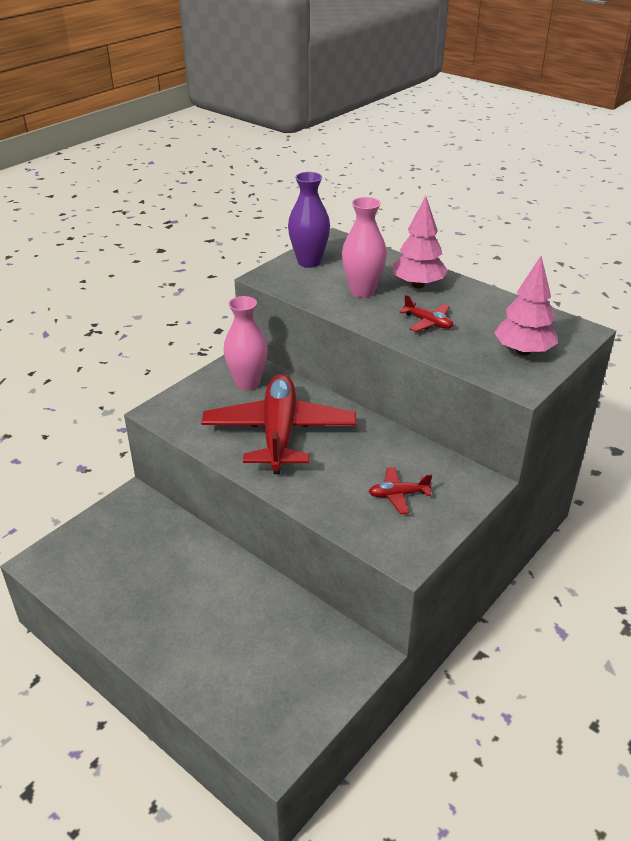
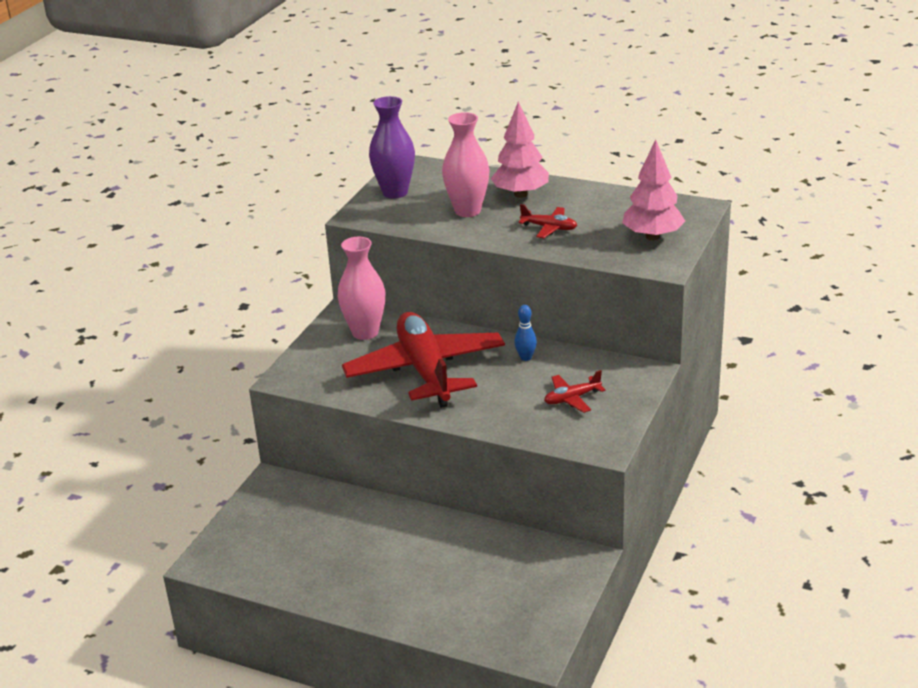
camera: 15 degrees left, 5 degrees down
(374, 441) = (526, 357): none -> blue bowling pin

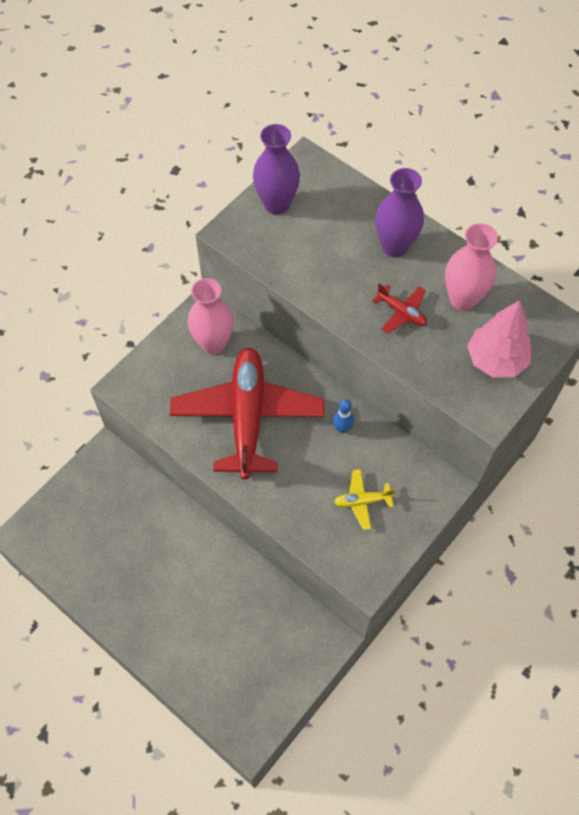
camera: 15 degrees right, 30 degrees up
(467, 211) = (334, 258): pink vase -> pink vase (462, 299)
(520, 194) = (394, 246): pink tree -> purple vase
(572, 399) = (362, 501): red plane -> yellow plane

